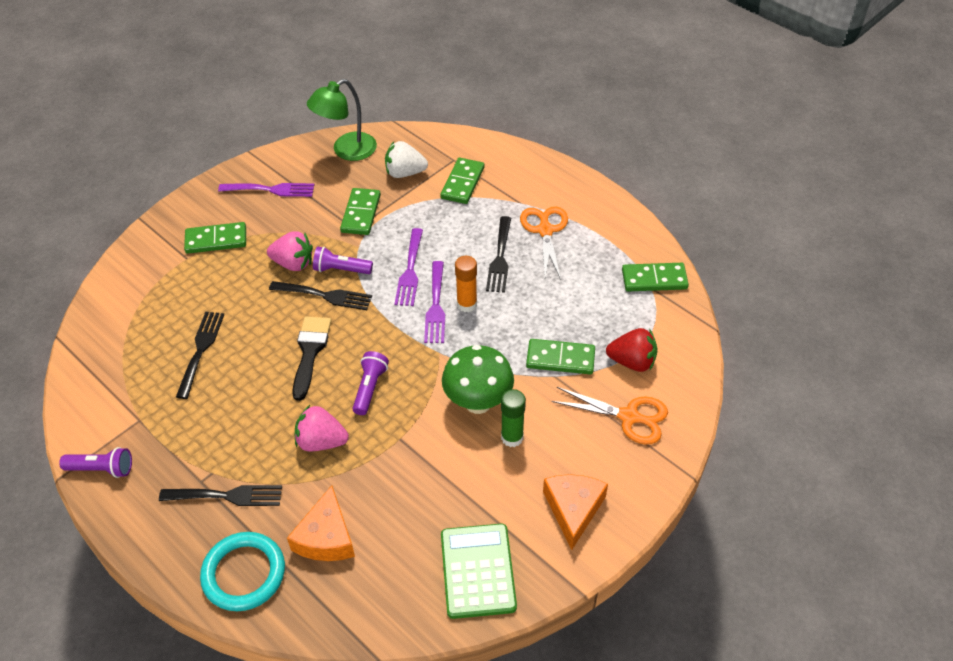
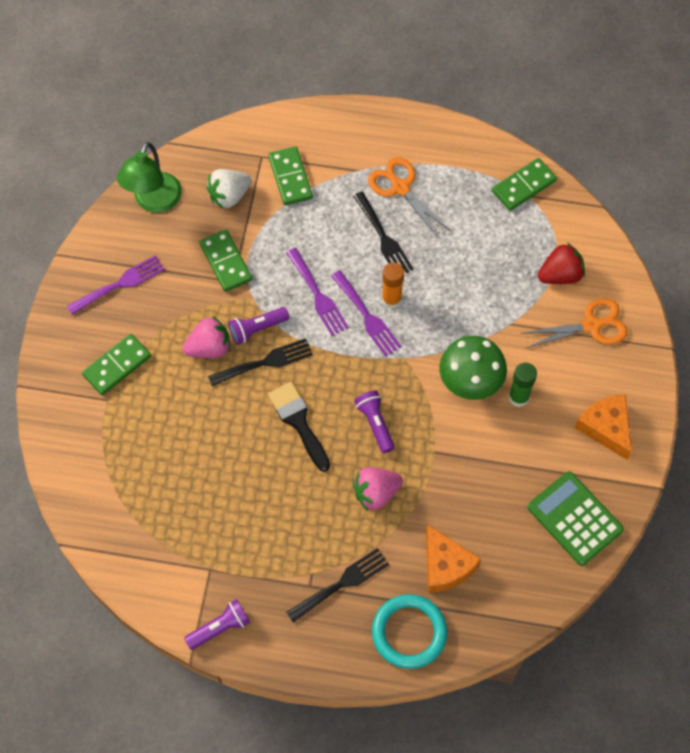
camera: 35 degrees left, 15 degrees up
(201, 350) = (203, 477): black fork -> none
(560, 359) = (504, 305): green domino -> none

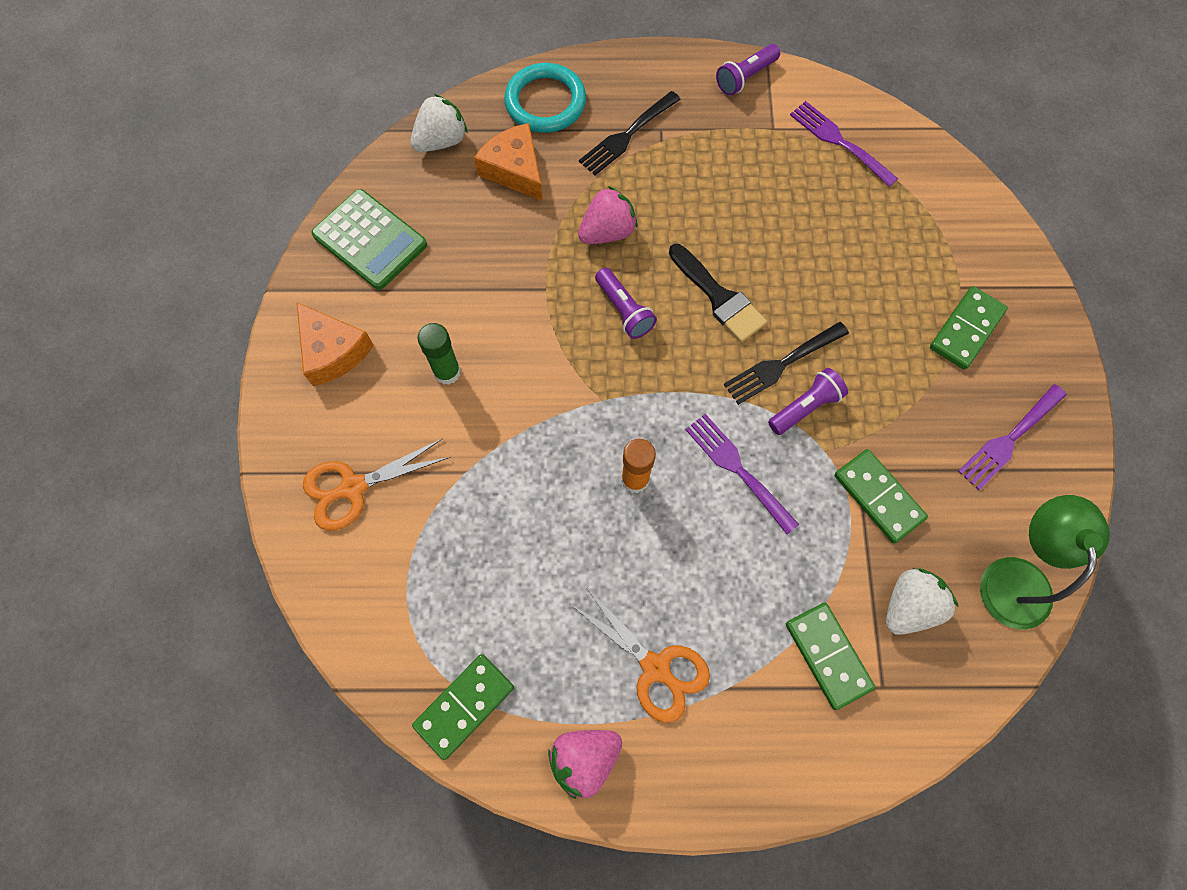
camera: 170 degrees right, 5 degrees up
(209, 348) = (858, 372): pink strawberry -> pink strawberry (584, 759)
(367, 316) = (663, 449): purple fork -> purple fork (839, 141)
(383, 238) = (664, 575): black fork -> none
(470, 383) = (512, 380): green mushroom -> none
(507, 606) = (441, 141): none -> white strawberry
(560, 275) = (400, 559): red strawberry -> none

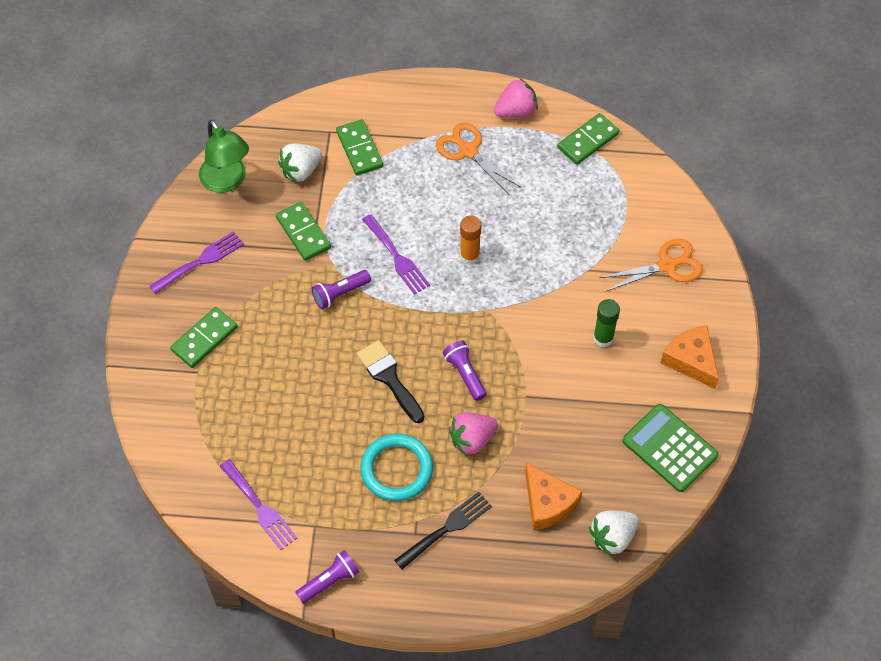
camera: 175 degrees left, 10 degrees down
(545, 102) = (518, 570): turquoise ring -> turquoise ring (396, 469)
(781, 364) = (351, 324): black fork -> none
(1015, 576) = (227, 181): green lamp -> green lamp turned 45 degrees counterclockwise

